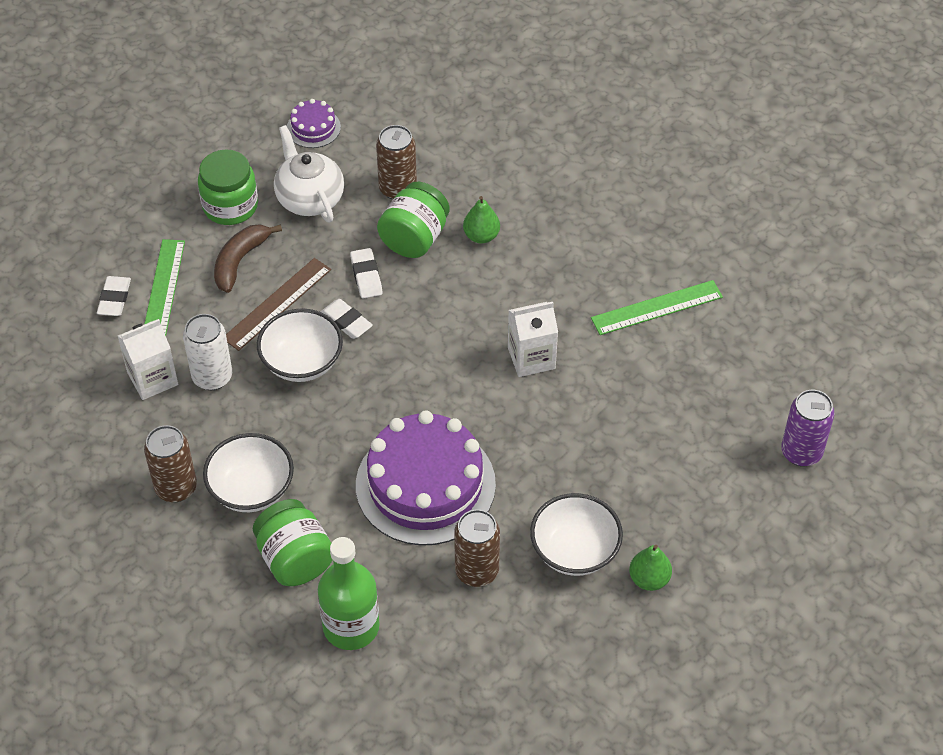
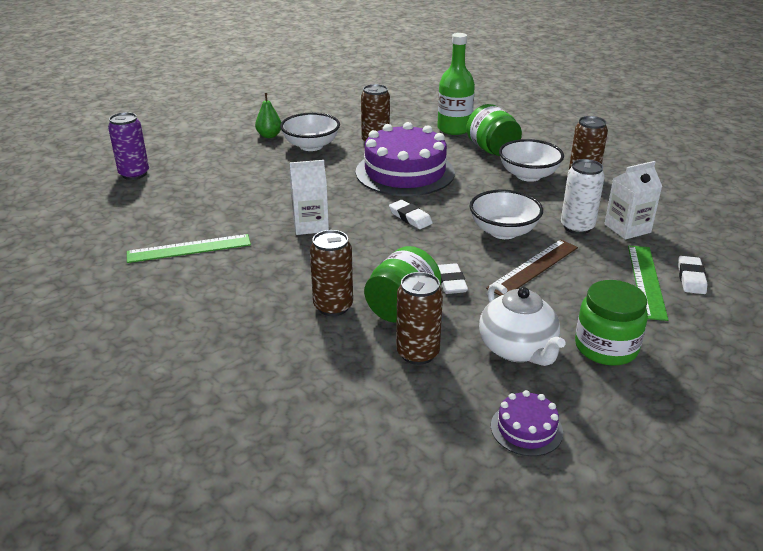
camera: 175 degrees left, 20 degrees down
(240, 261) = (579, 299): brown banana -> none
(346, 321) = (467, 253): white eraser -> white eraser (410, 218)
(481, 236) = (333, 306): green pear -> brown can

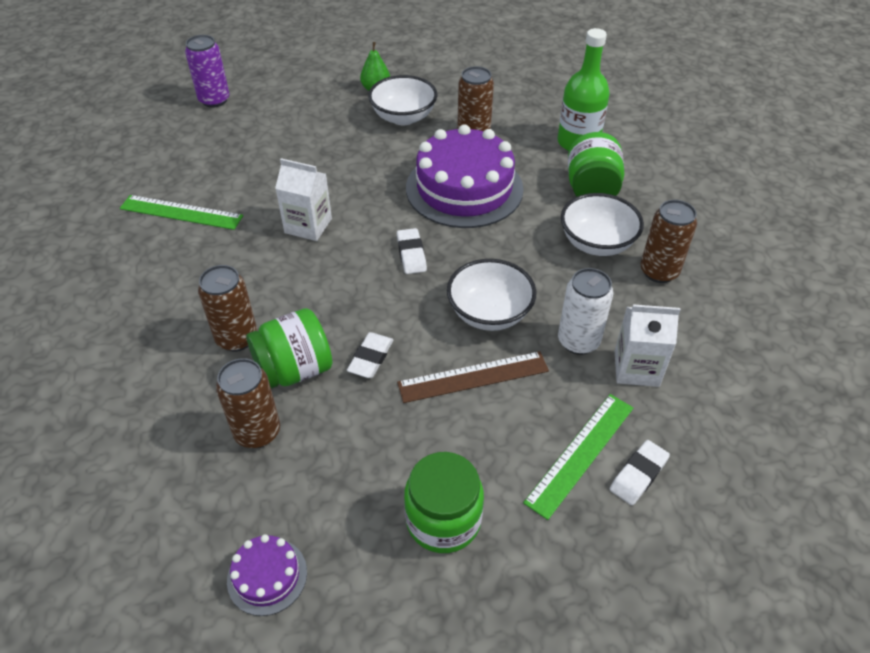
camera: 30 degrees right, 15 degrees up
(517, 349) = (352, 476): white teapot -> none

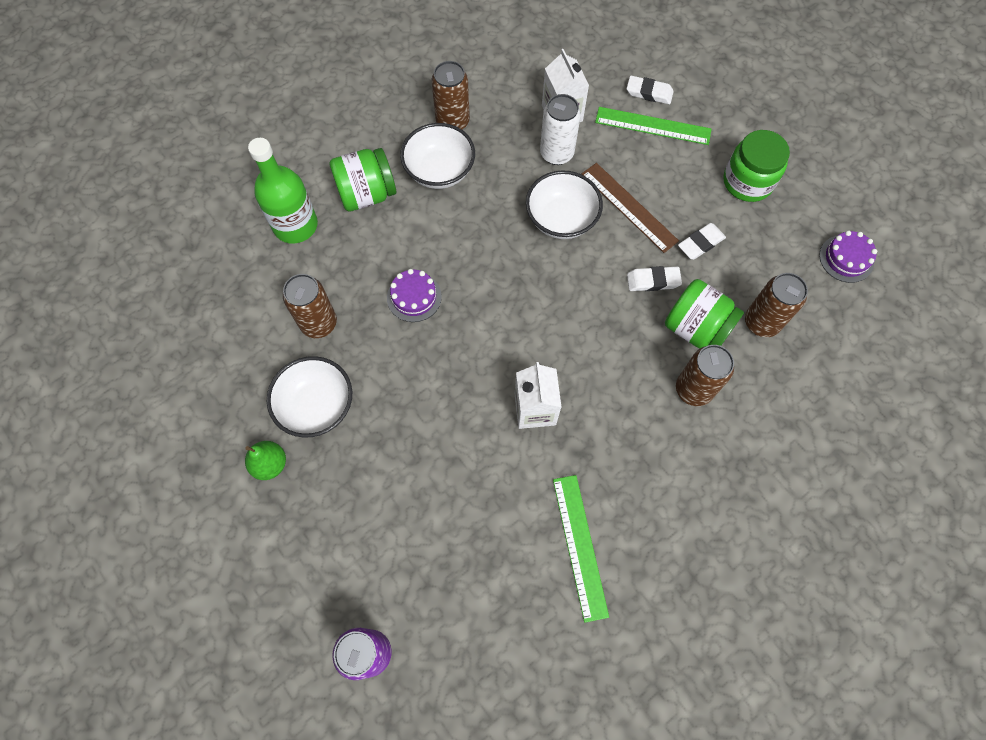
camera: 115 degrees left, 20 degrees up
(411, 254) = (526, 303): white eraser -> white eraser (700, 243)
(464, 188) = (414, 297): purple cake -> purple cake, size x0.45

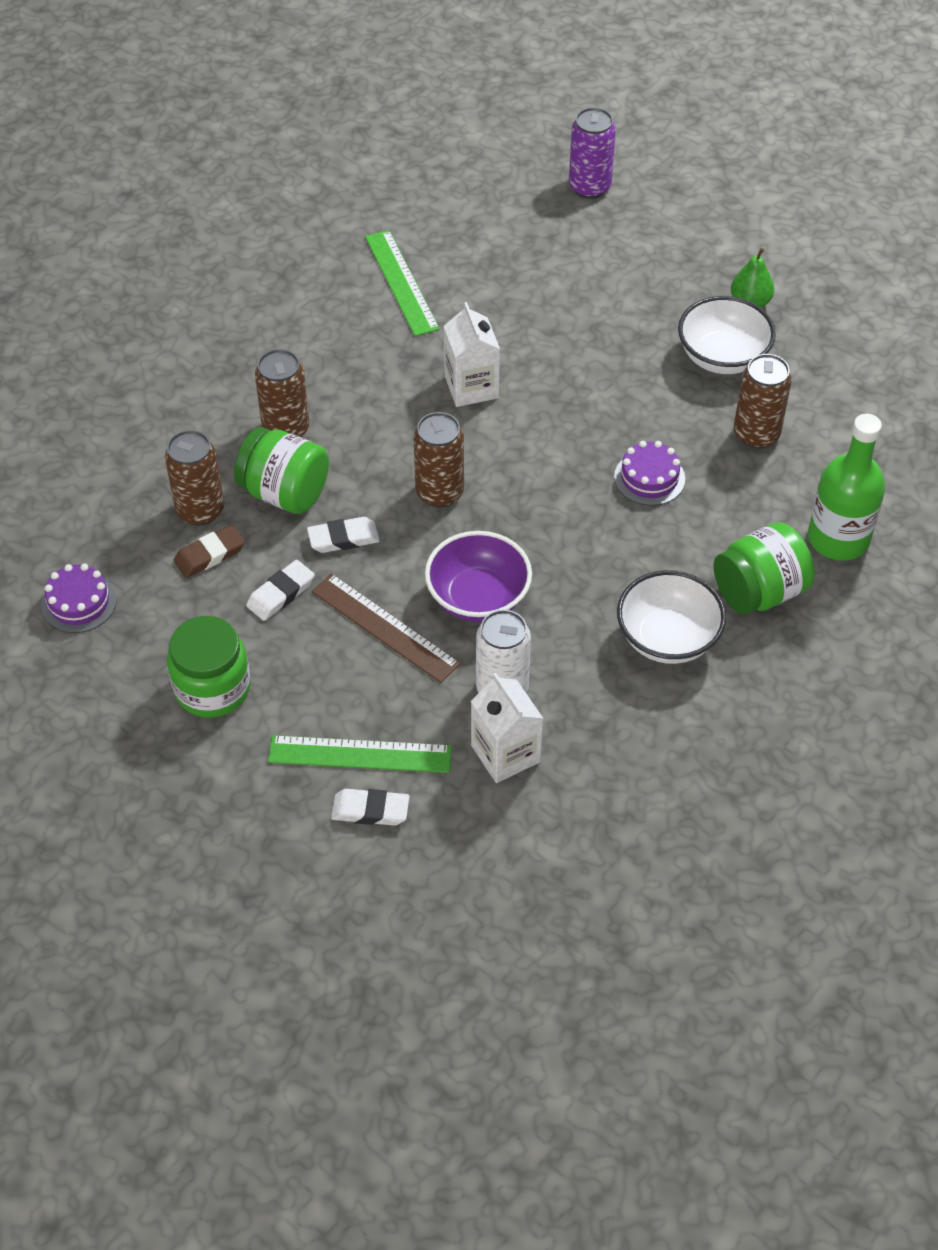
camera: 170 degrees right, 15 degrees down
(452, 122) = (671, 714): brown can -> brown can (439, 492)
(561, 219) = (478, 598): white bowl -> purple bowl
(753, 283) = (209, 555): none -> brown eraser

